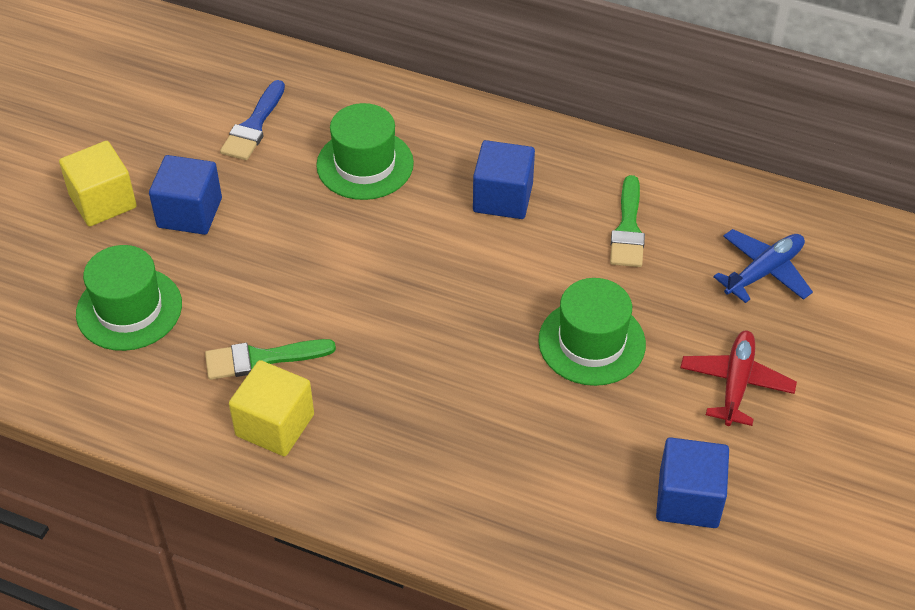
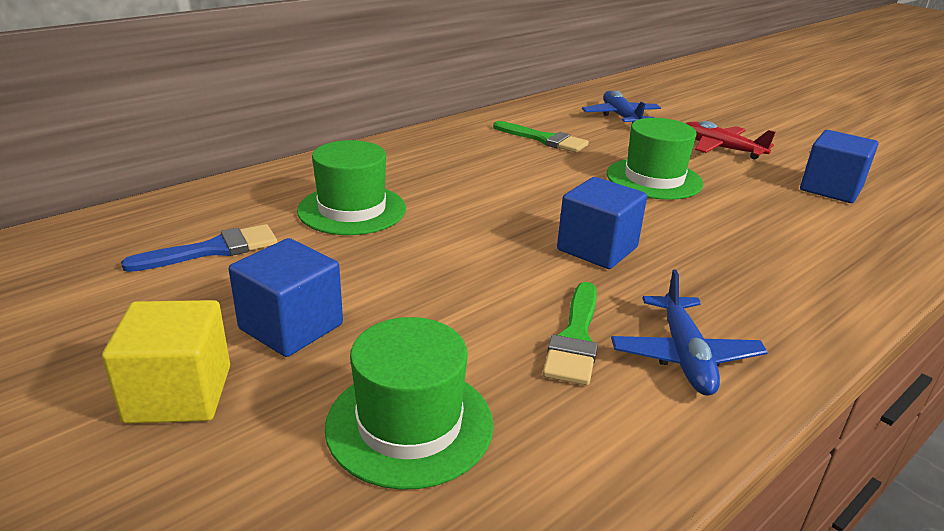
camera: 65 degrees left, 20 degrees down
(253, 126) = (213, 250): blue brush -> blue brush turned 75 degrees counterclockwise
(275, 425) = (684, 356): yellow cube -> blue plane
(503, 198) = (465, 168): blue cube -> blue cube (597, 249)

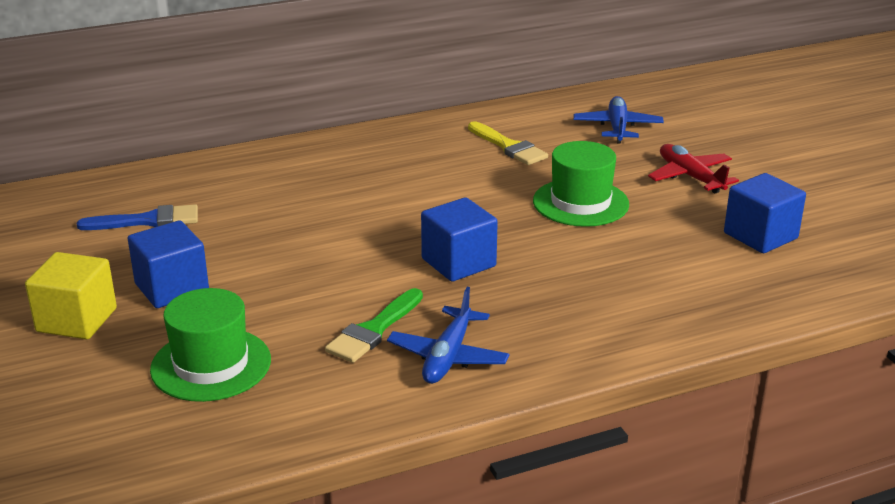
camera: 20 degrees right, 0 degrees up
(352, 209) = (275, 199): green hat -> none
(544, 139) = (509, 147): green brush -> yellow brush

